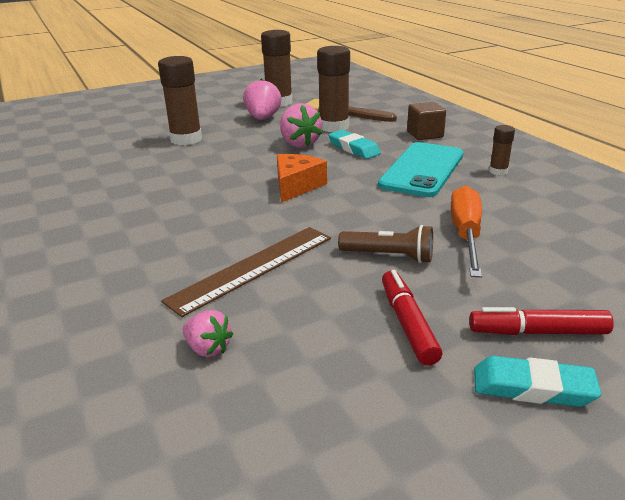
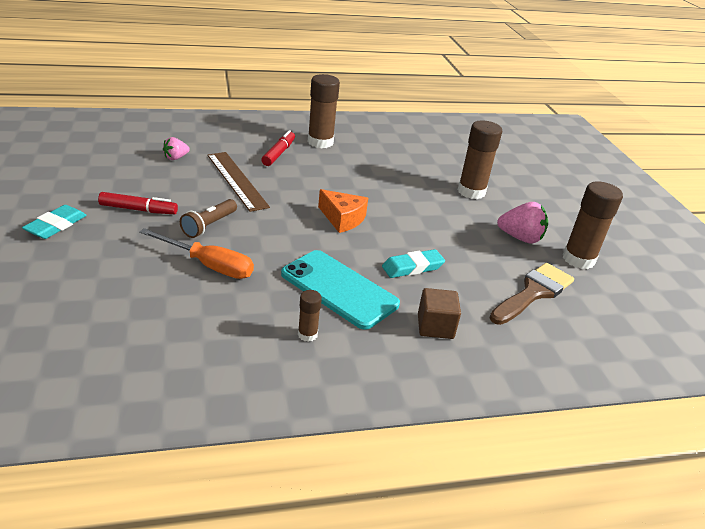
camera: 100 degrees right, 5 degrees up
(299, 144) = (438, 241): pink strawberry -> none
(334, 127) = (481, 273): brown glue stick -> brown glue stick (320, 142)
(537, 332) = (87, 246): red marker -> red marker (278, 153)

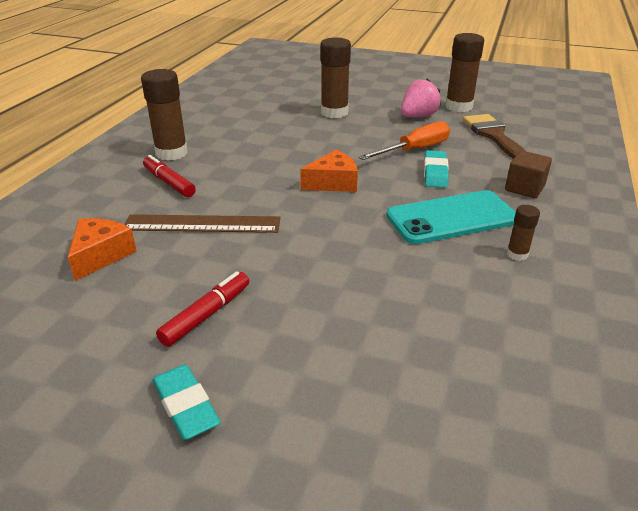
camera: 55 degrees left, 0 degrees up
(176, 158) = (101, 255): pink strawberry -> orange cheese
(209, 225) = (286, 267): brown flashlight -> none
(209, 265) = (369, 286): orange screwdriver -> orange screwdriver (414, 150)

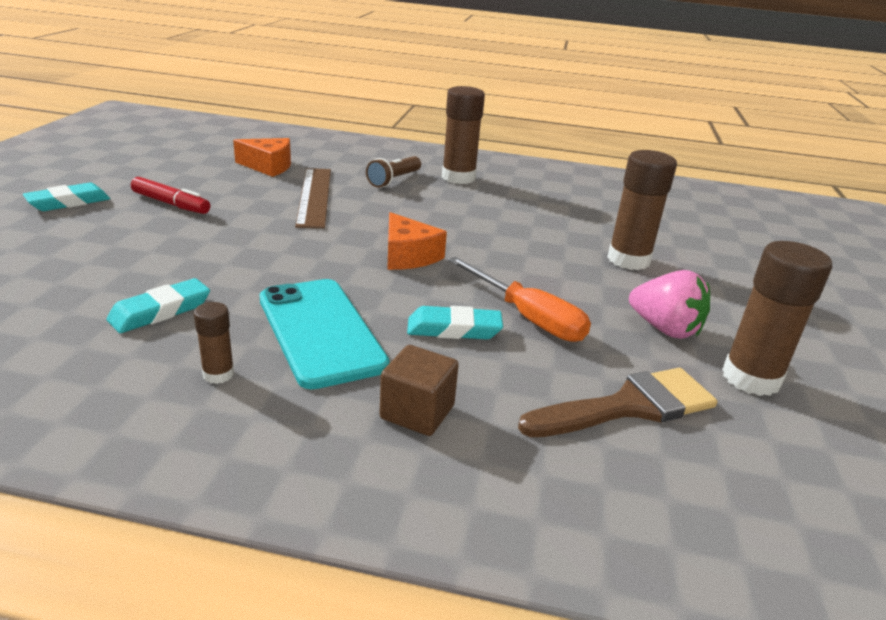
camera: 80 degrees right, 5 degrees down
(169, 182) = (394, 180): red marker -> brown flashlight
(443, 290) = (160, 311): none -> turquoise eraser

